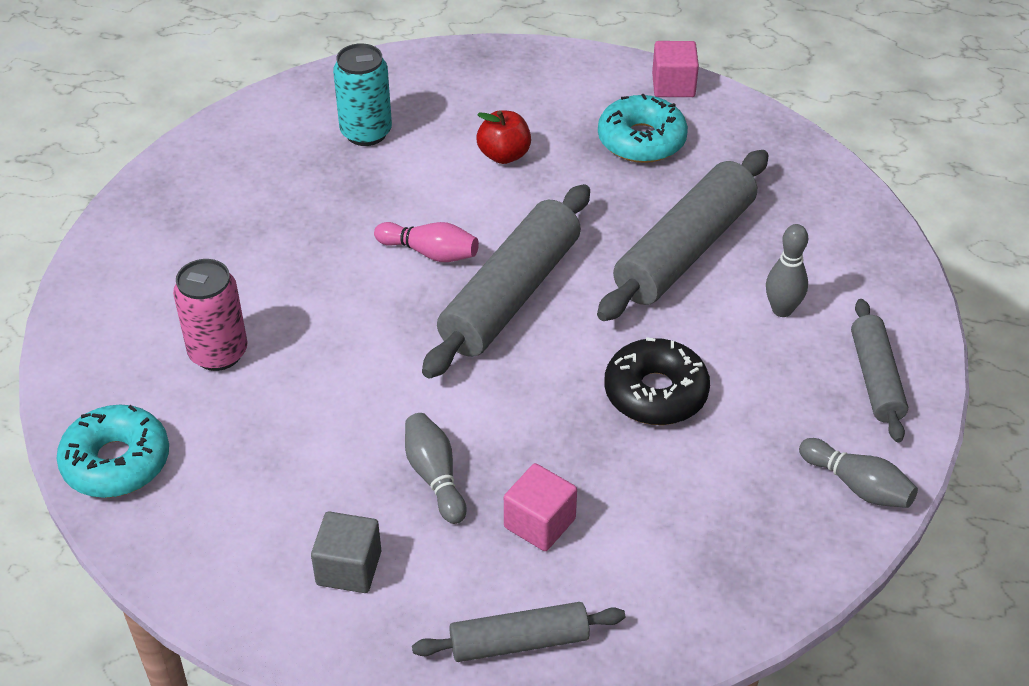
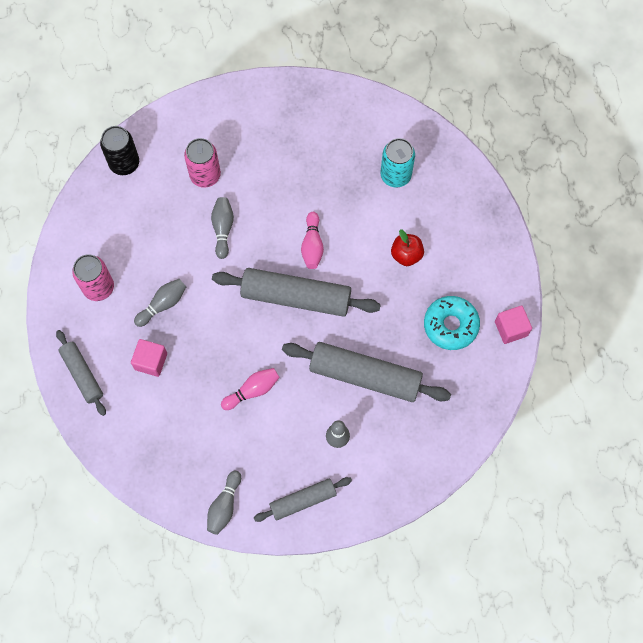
camera: 70 degrees right, 25 degrees up
(116, 462) = (124, 163): turquoise donut -> black can
(335, 355) = (223, 229): none -> grey bowling pin
(349, 568) = (98, 287): grey cube -> pink can
(655, 393) = (252, 390): black donut -> pink bowling pin

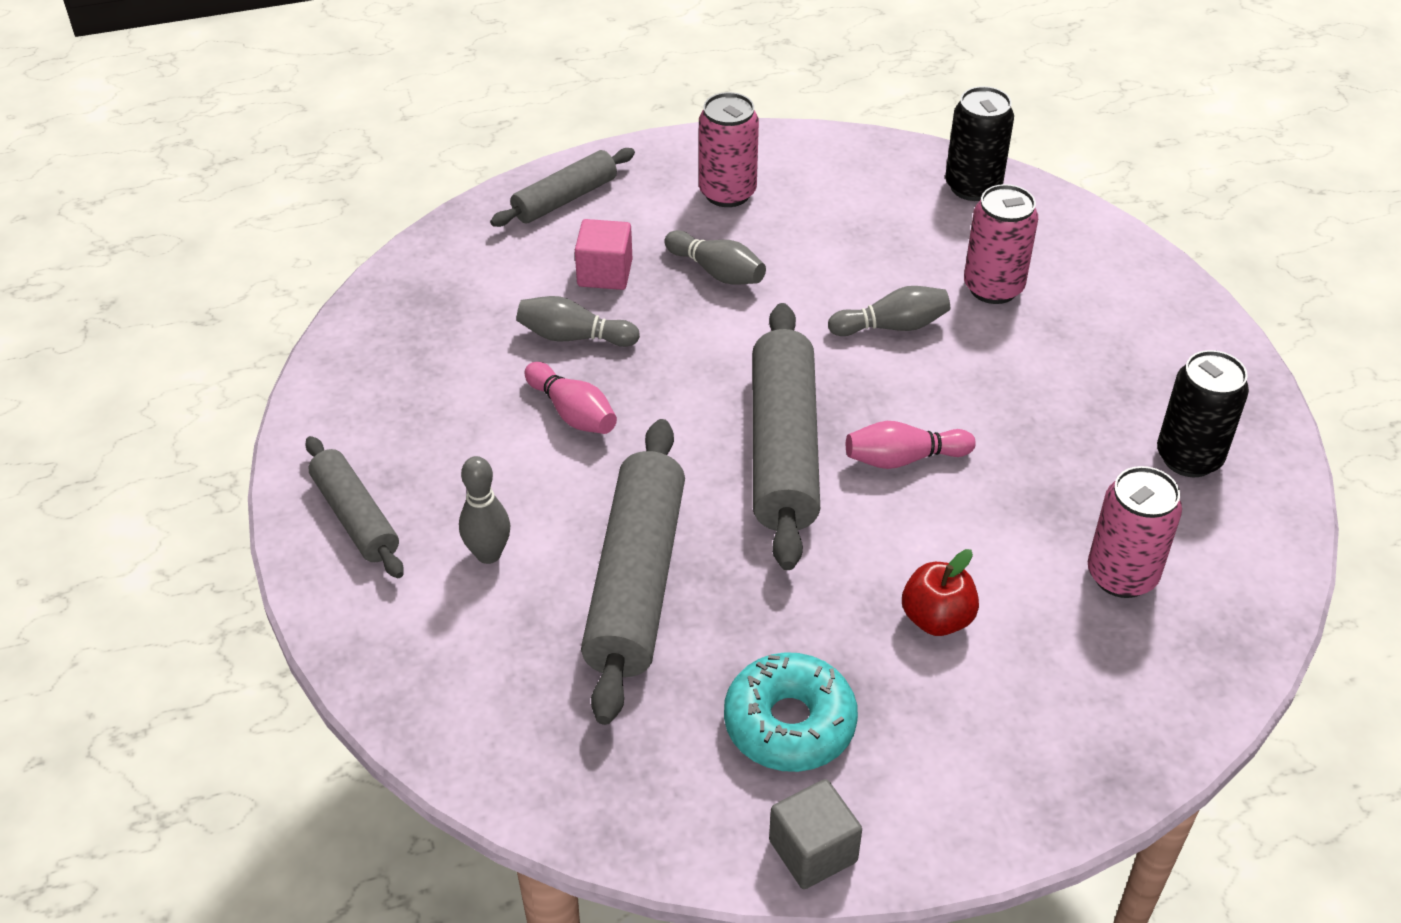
camera: 80 degrees right, 25 degrees down
(224, 506) = (340, 406): grey bowling pin -> grey bowling pin (574, 337)
(334, 126) = (1189, 457): none -> black can
(395, 175) = (1121, 575): turquoise can -> pink can
(511, 328) = (813, 851): pink cube -> grey cube

